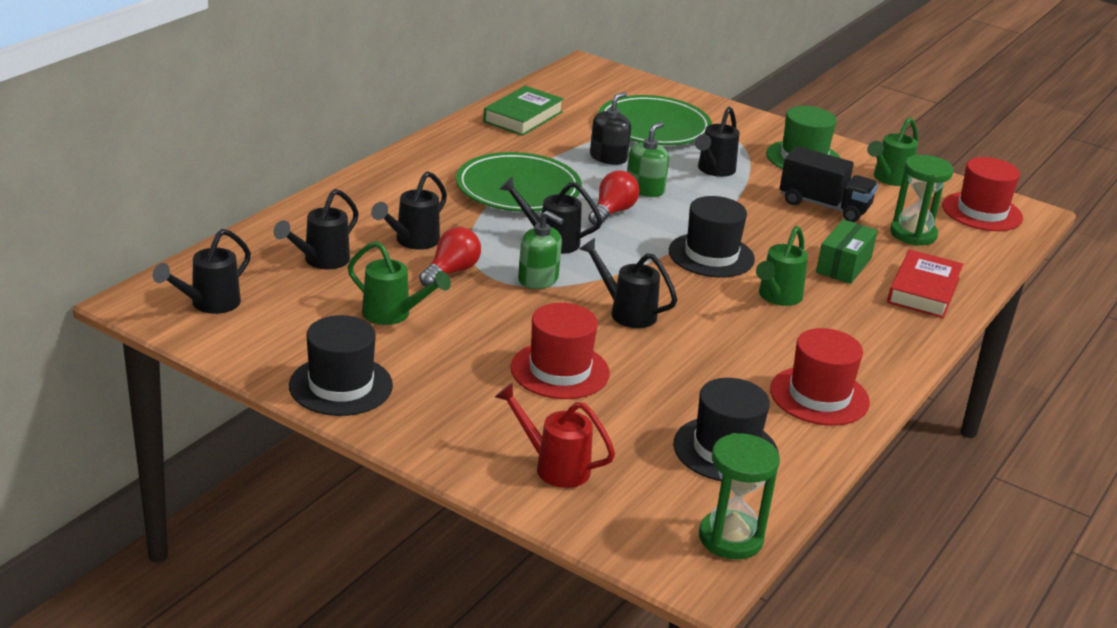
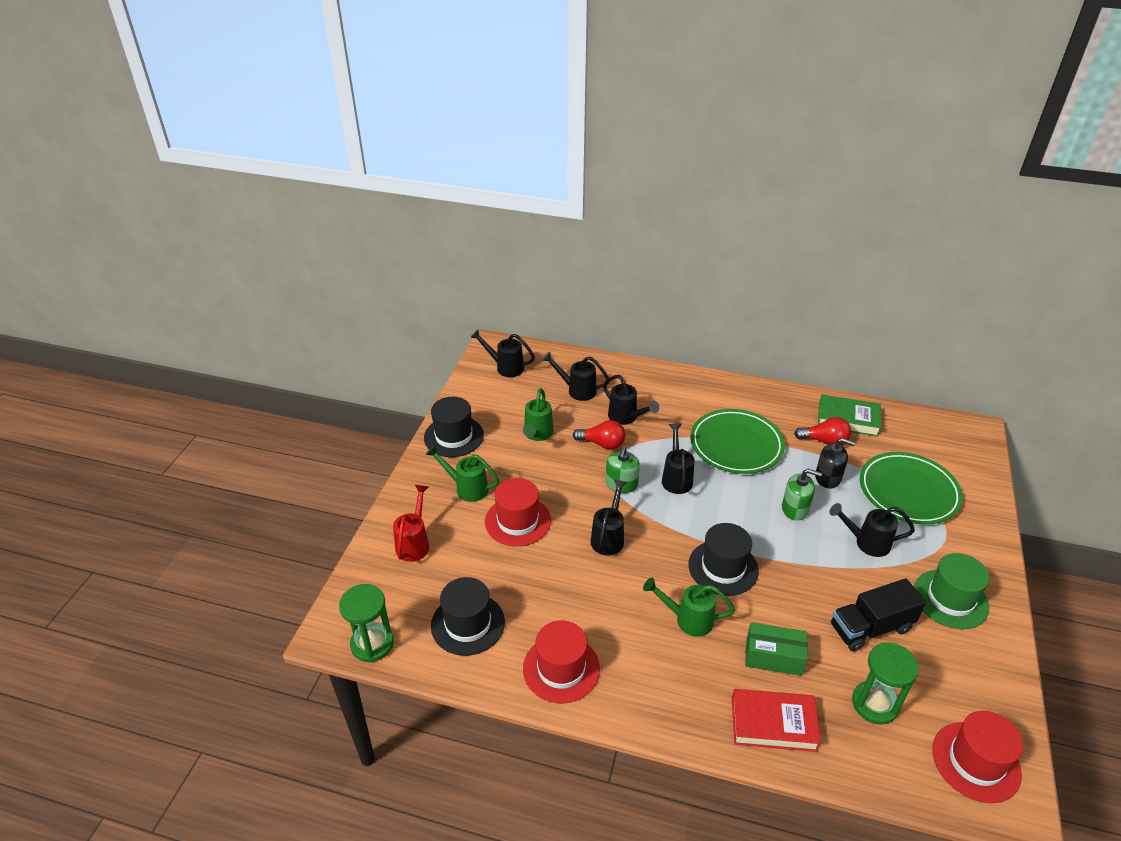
camera: 75 degrees right, 10 degrees up
(412, 242) = (626, 418): black watering can -> black watering can turned 150 degrees counterclockwise
(612, 212) = (743, 499): red light bulb -> red light bulb (824, 441)
(824, 206) = (870, 628): black truck -> black truck turned 60 degrees clockwise
(888, 179) = (972, 671): green watering can -> green watering can (466, 488)

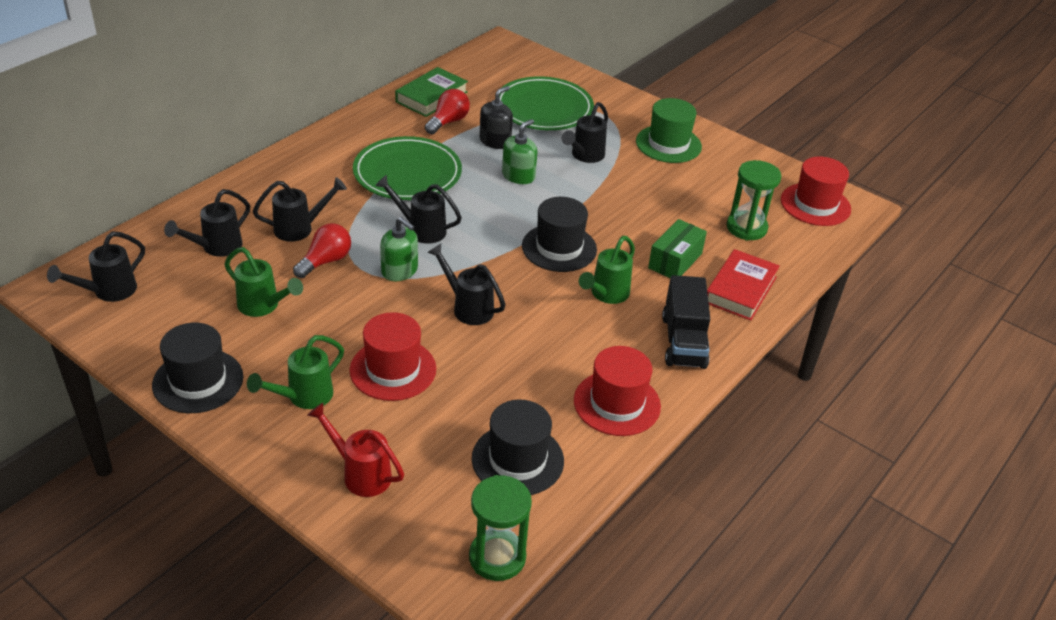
camera: 70 degrees left, 0 degrees up
(870, 628) = (674, 196): black truck -> black truck (683, 341)

